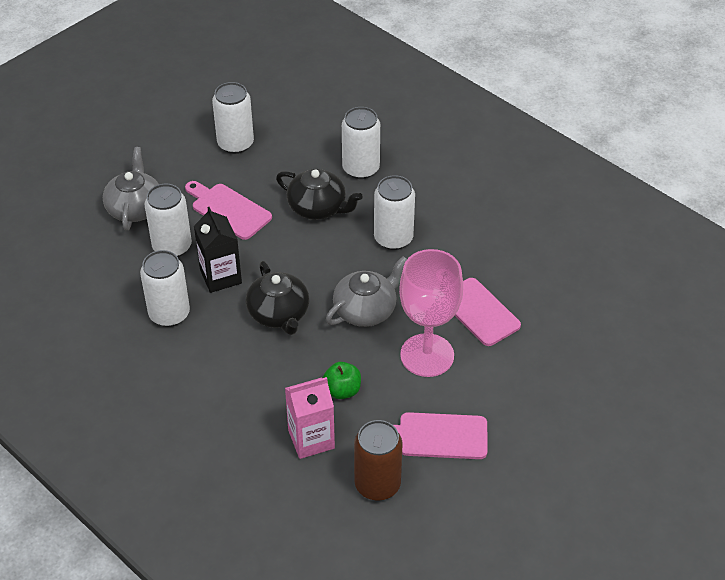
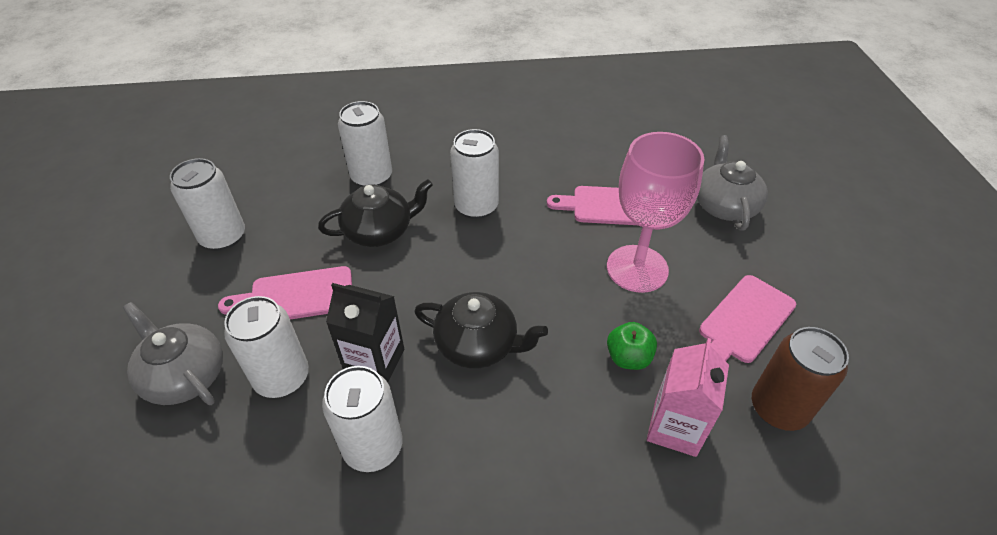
camera: 50 degrees left, 0 degrees up
(366, 310) = (541, 276): grey teapot -> grey teapot (724, 205)

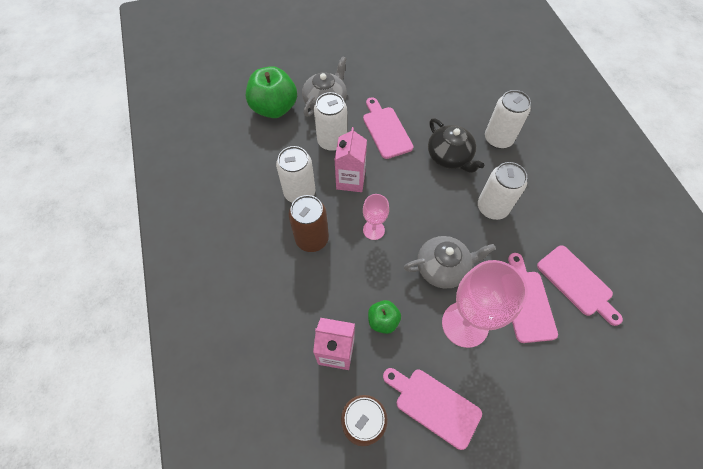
camera: 80 degrees right, 15 degrees up
(147, 473) = (274, 108): none -> green apple
(223, 237) = (419, 82): white can -> none
(375, 361) = (350, 180): black carton -> pink carton
(474, 437) = (312, 239): none -> brown can
(478, 344) = (373, 230): black teapot -> pink goblet
(592, 161) = (577, 283): none -> pink cutting board
(724, 205) = (563, 398): grey teapot -> grey teapot (443, 267)

